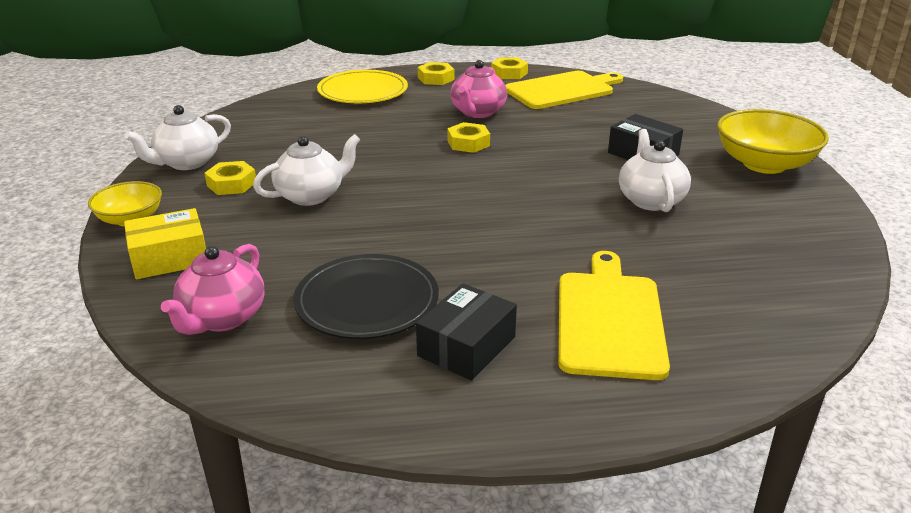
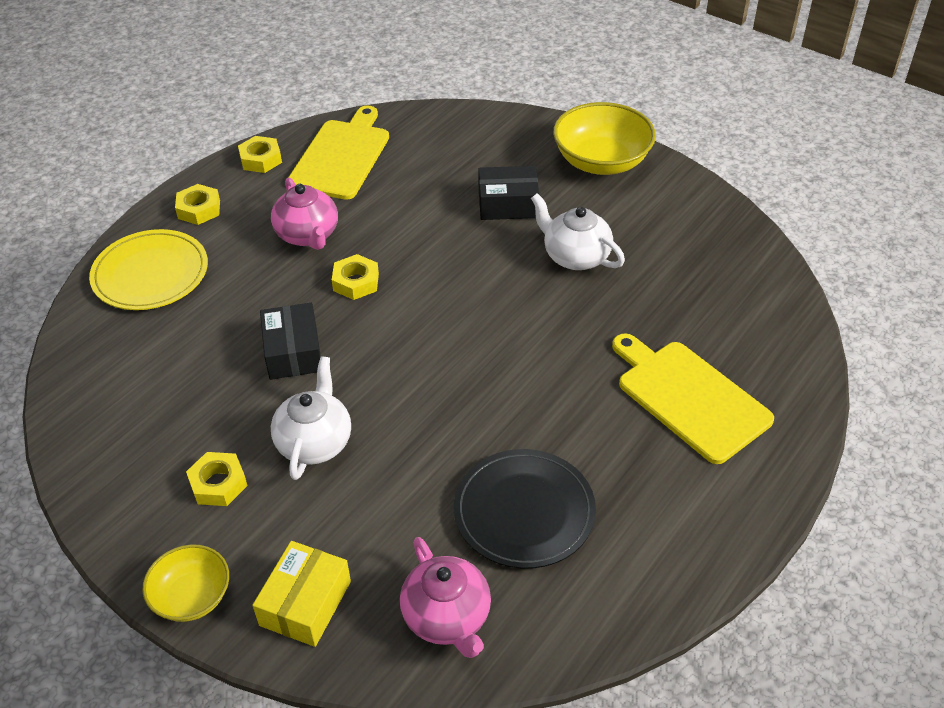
camera: 45 degrees left, 15 degrees up
(186, 163) = (125, 493): white teapot -> none
(466, 346) = (640, 494): black box -> black box (293, 352)

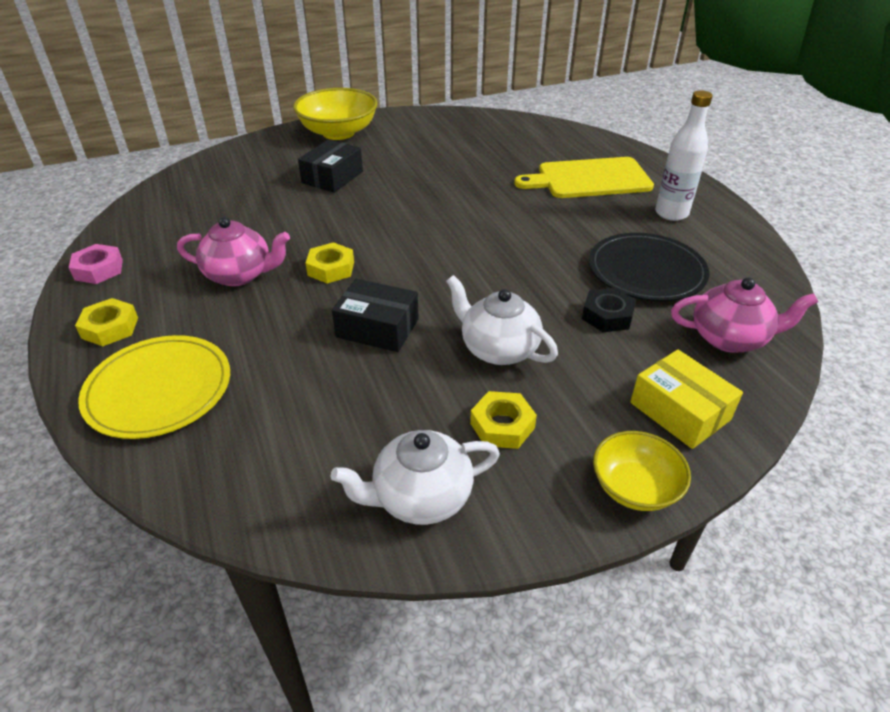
camera: 60 degrees left, 5 degrees down
(261, 159) = (99, 269): yellow nut -> pink nut
(341, 156) = (165, 227): yellow cutting board -> none
(418, 504) = (607, 316): none -> black nut
(575, 256) = (419, 172): white teapot -> white teapot (420, 497)
(672, 499) = (671, 213): none -> white bottle

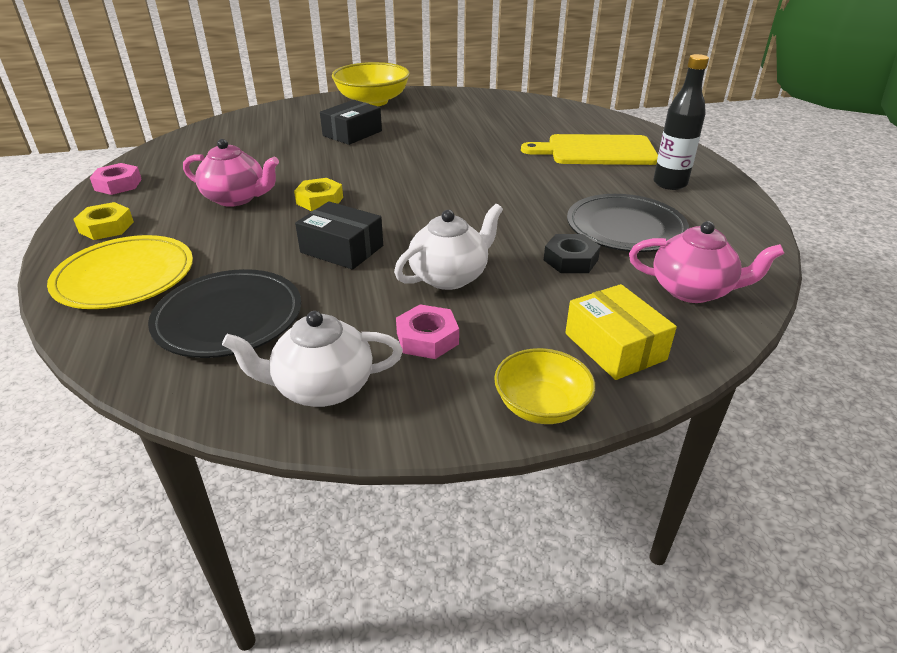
camera: 10 degrees right, 5 degrees down
(292, 427) = (228, 317): none -> black plate
(498, 349) = (450, 276): white teapot -> white teapot turned 90 degrees clockwise
(502, 425) = (427, 338): yellow nut -> pink nut
(671, 213) = (670, 184): white bottle -> black bottle

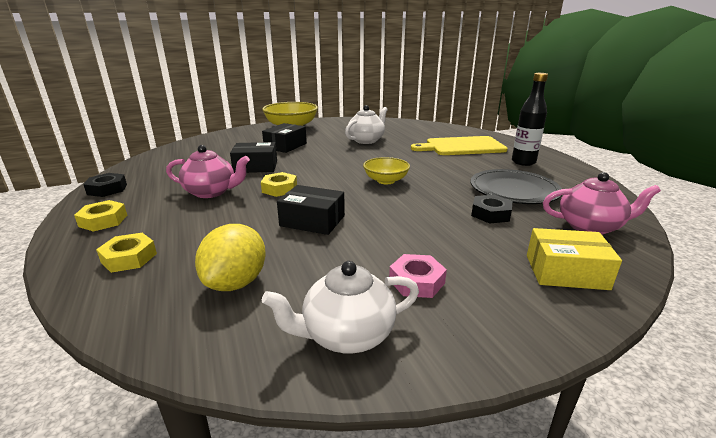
camera: 10 degrees left, 10 degrees down
(118, 184) = (107, 189): pink nut -> black nut
(125, 276) = (129, 258): yellow plate -> yellow nut
(228, 317) = (236, 282): black plate -> yellow lemon
(302, 164) = (255, 166): none -> black box
(450, 276) = (408, 233): white teapot -> white teapot (366, 140)
(541, 406) = (543, 327): yellow bowl -> yellow bowl (386, 180)
(614, 346) = (566, 272): yellow box -> yellow box turned 45 degrees counterclockwise

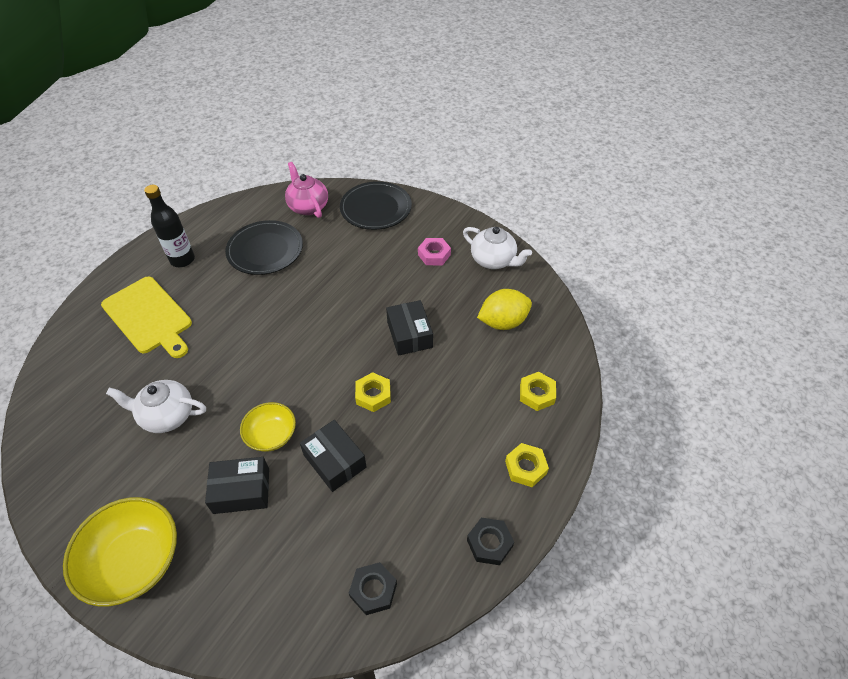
camera: 125 degrees left, 25 degrees up
(211, 192) = (420, 442): pink teapot -> none
(386, 180) = (298, 332): yellow bowl -> yellow bowl (271, 435)
(490, 214) = (322, 251): black nut -> black nut (373, 590)
(566, 272) = (376, 208): yellow box -> black plate

